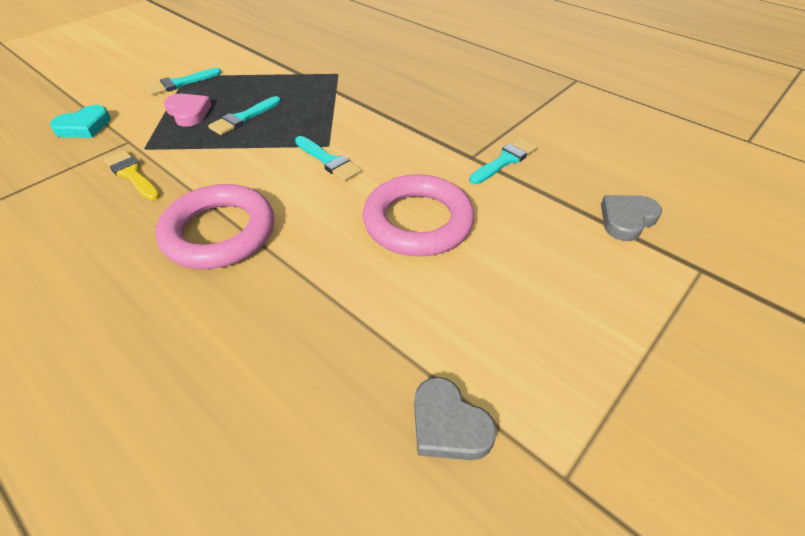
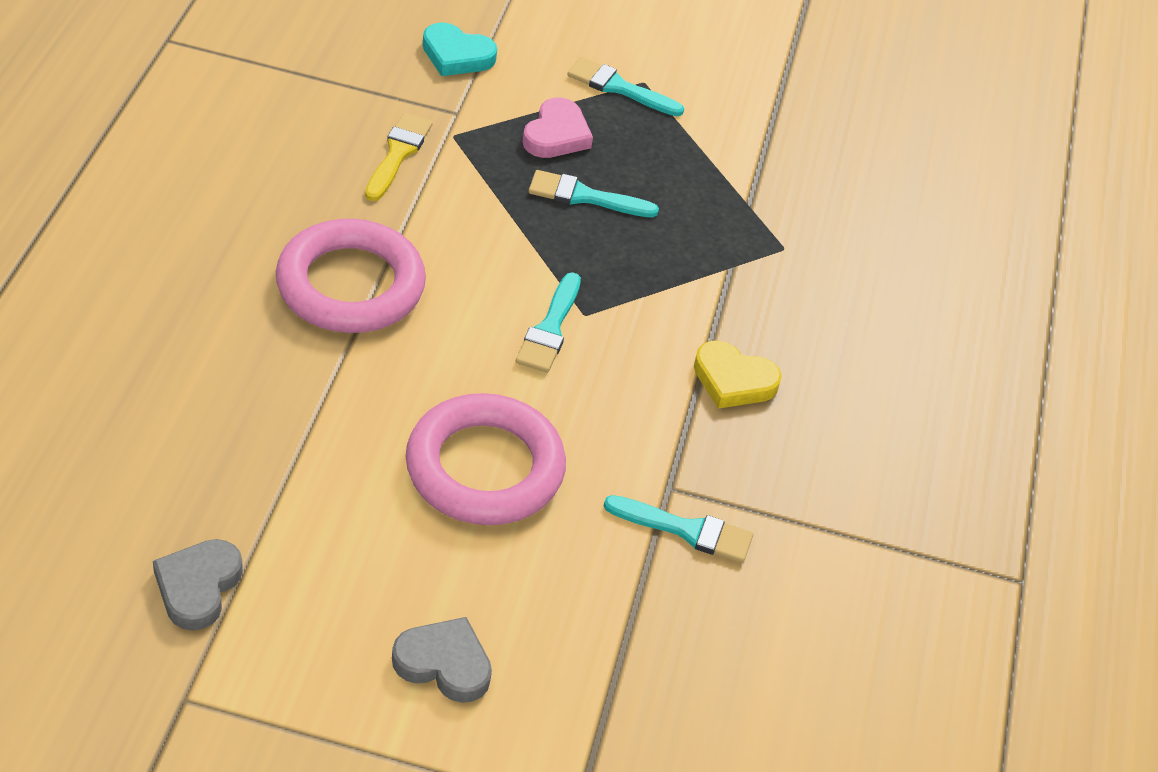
camera: 55 degrees right, 0 degrees up
(411, 114) = (733, 380): none -> yellow heart
(626, 219) = (635, 707): grey heart -> grey heart (444, 664)

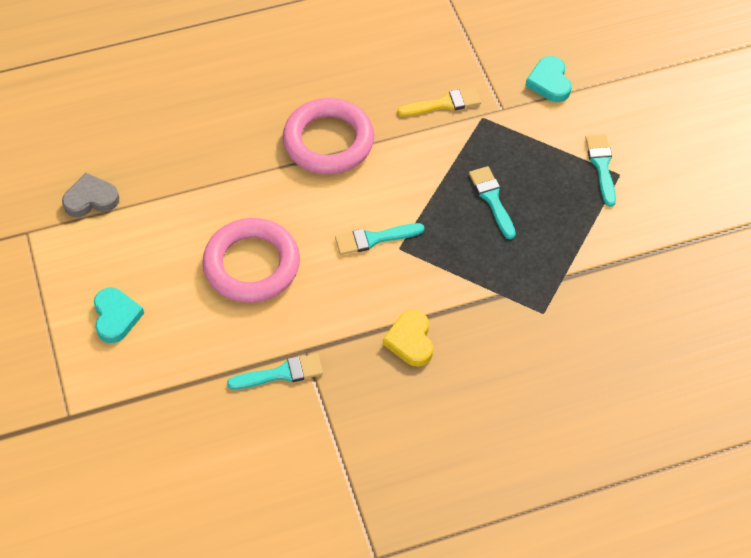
camera: 65 degrees right, 10 degrees up
(444, 664) = (116, 317): grey heart -> turquoise heart
(556, 135) = (530, 160): pink heart -> none
(686, 530) = (281, 373): turquoise brush -> turquoise brush turned 90 degrees counterclockwise

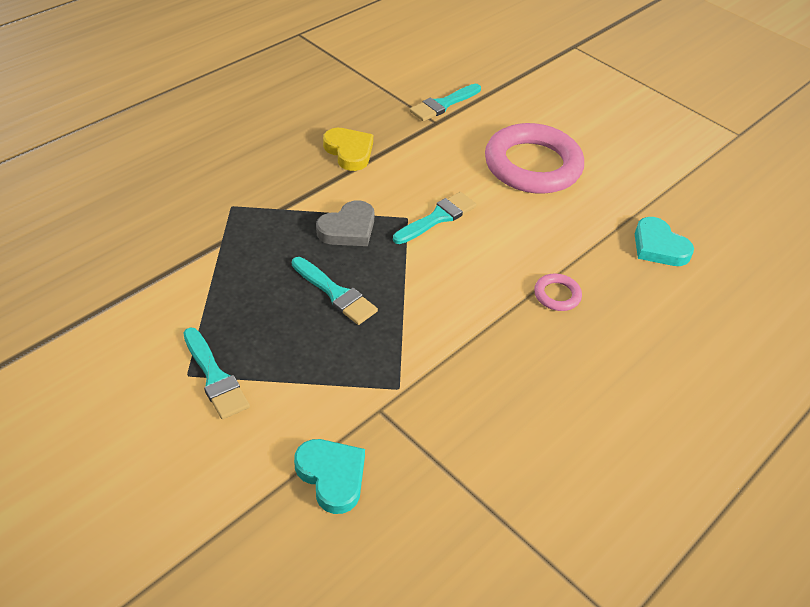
camera: 150 degrees right, 10 degrees down
(91, 199) = (720, 172): grey heart -> grey heart (348, 229)
(116, 317) = (604, 103): turquoise heart -> turquoise heart (658, 247)
(328, 141) = (557, 295): pink ring -> pink ring, size x0.41
(443, 104) = (458, 388): yellow brush -> none

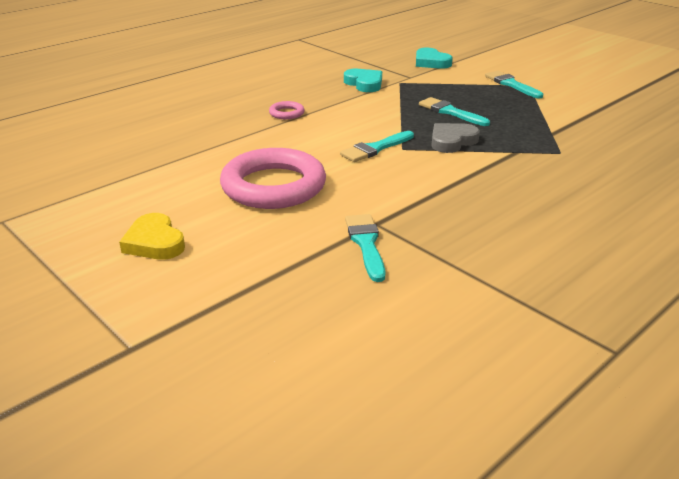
camera: 175 degrees left, 15 degrees down
(349, 152) = (470, 193): yellow heart -> yellow heart (154, 242)
(443, 104) = (366, 244): turquoise brush -> turquoise brush turned 60 degrees counterclockwise
(658, 247) = (187, 136): turquoise heart -> turquoise heart (364, 84)

